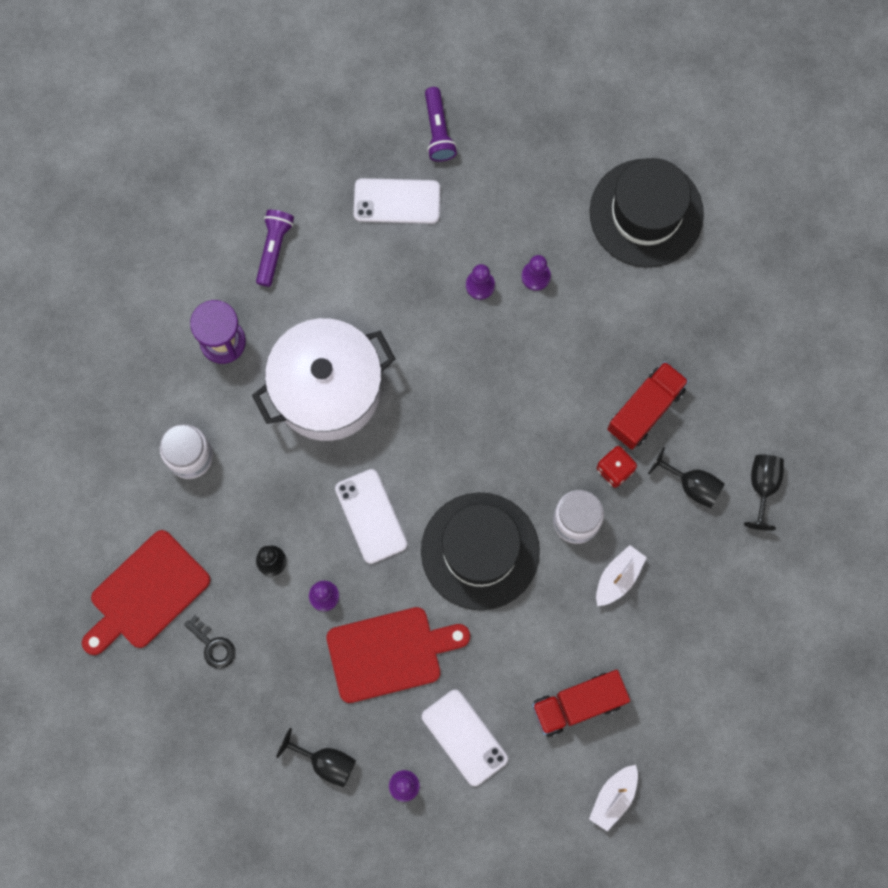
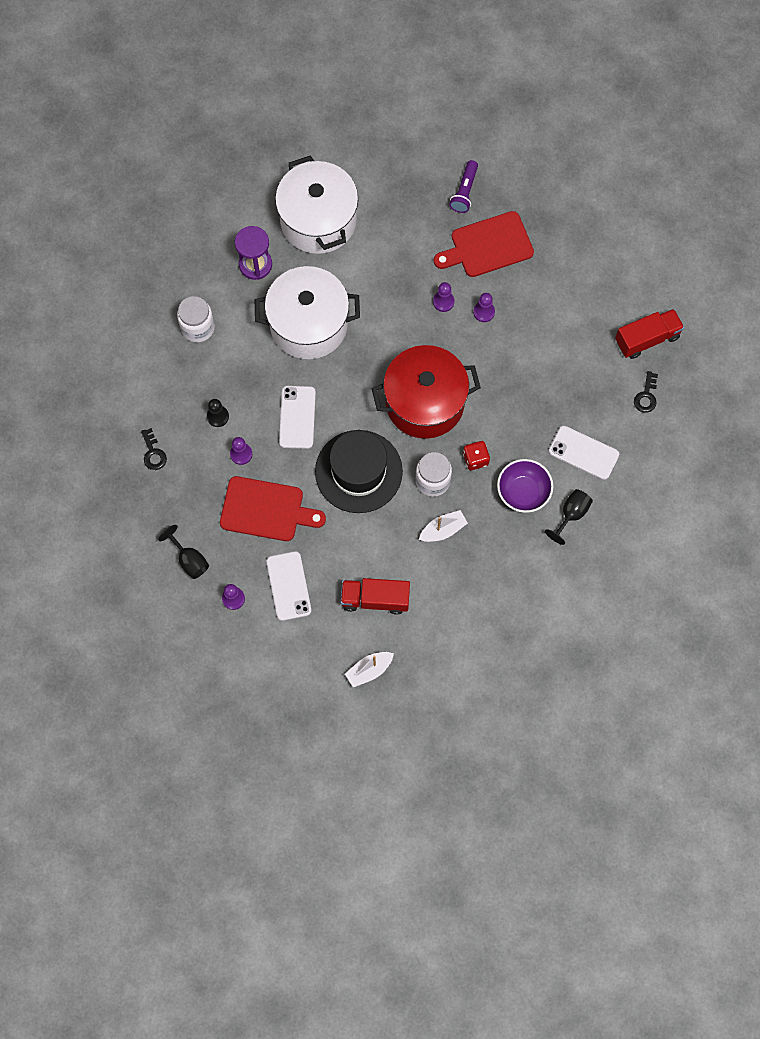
camera: 25 degrees right, 5 degrees down
(146, 593) = (126, 401): red cutting board -> red cutting board (488, 246)
(274, 249) = (318, 220): purple flashlight -> white pot
(397, 201) = (414, 225): white phone -> white phone (583, 453)
(519, 425) = (424, 402): none -> red pot
(645, 410) = (515, 430): red truck -> red truck (647, 339)
(646, 213) = (579, 303): black hat -> none
(692, 485) = (523, 492): black goblet -> purple bowl
(782, 295) = (646, 396): none -> black key

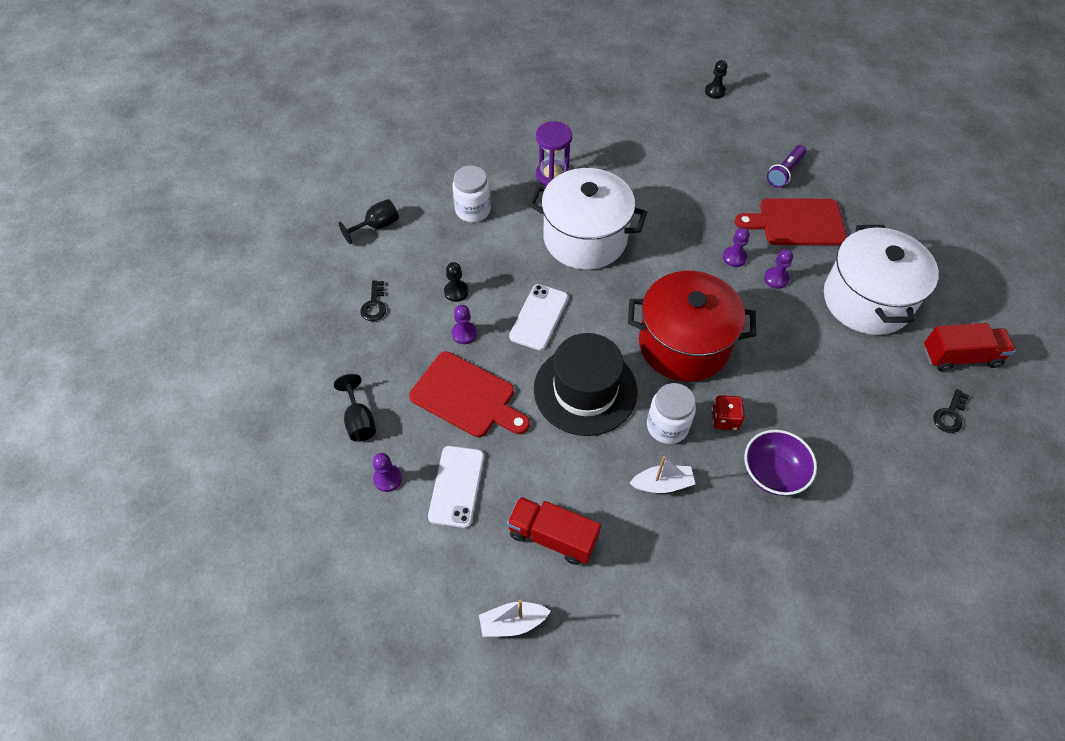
camera: 20 degrees right, 15 degrees down
(318, 220) = (629, 157): white pot -> white pot (866, 300)
(375, 112) = (715, 91): none -> black pawn
(571, 514) = (828, 518): black goblet -> black goblet (377, 226)
(583, 453) = (859, 453): white phone -> none

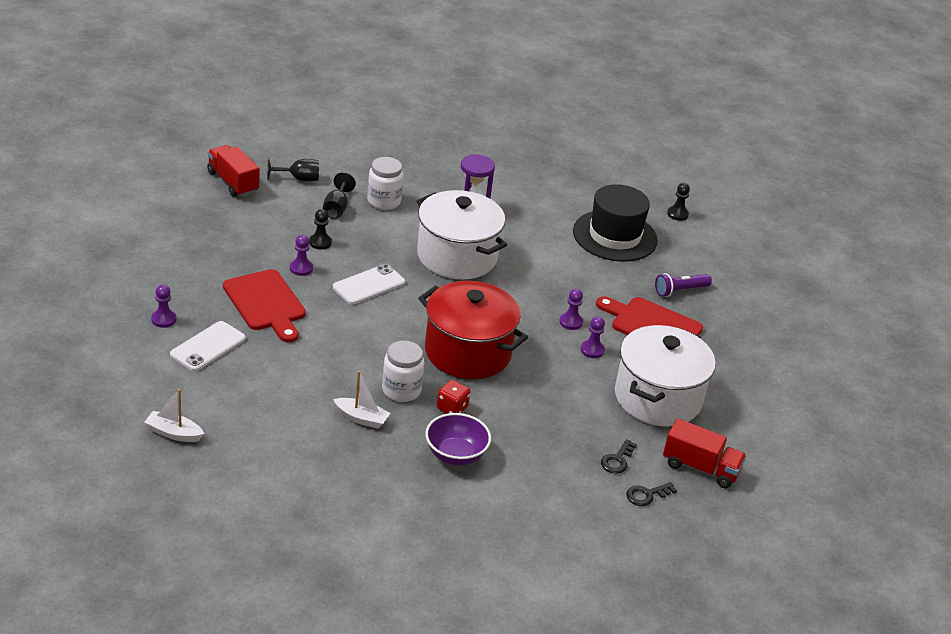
camera: 25 degrees right, 20 degrees down
(359, 421) = (175, 280): black goblet -> black goblet (336, 208)
(374, 305) = (250, 223): black key -> black key (617, 460)
(552, 537) = (248, 405): red truck -> red truck (233, 182)
(585, 390) = (359, 341): black hat -> black hat (615, 236)

